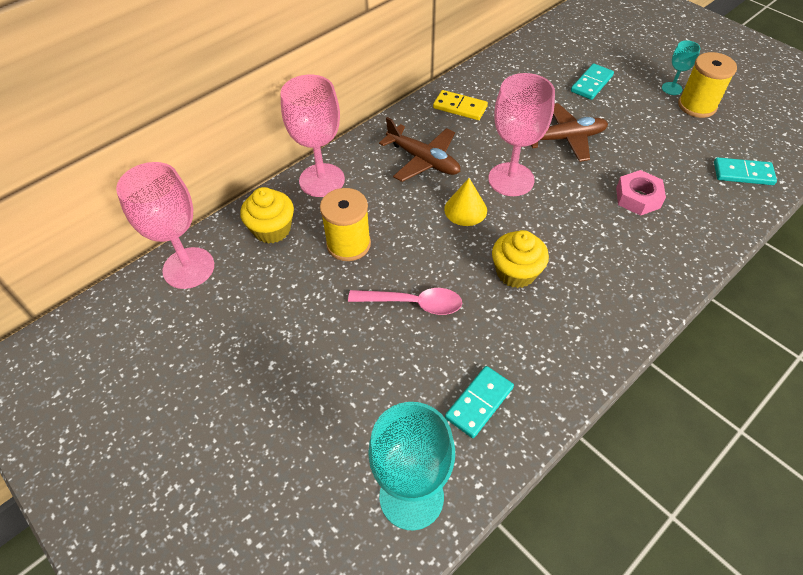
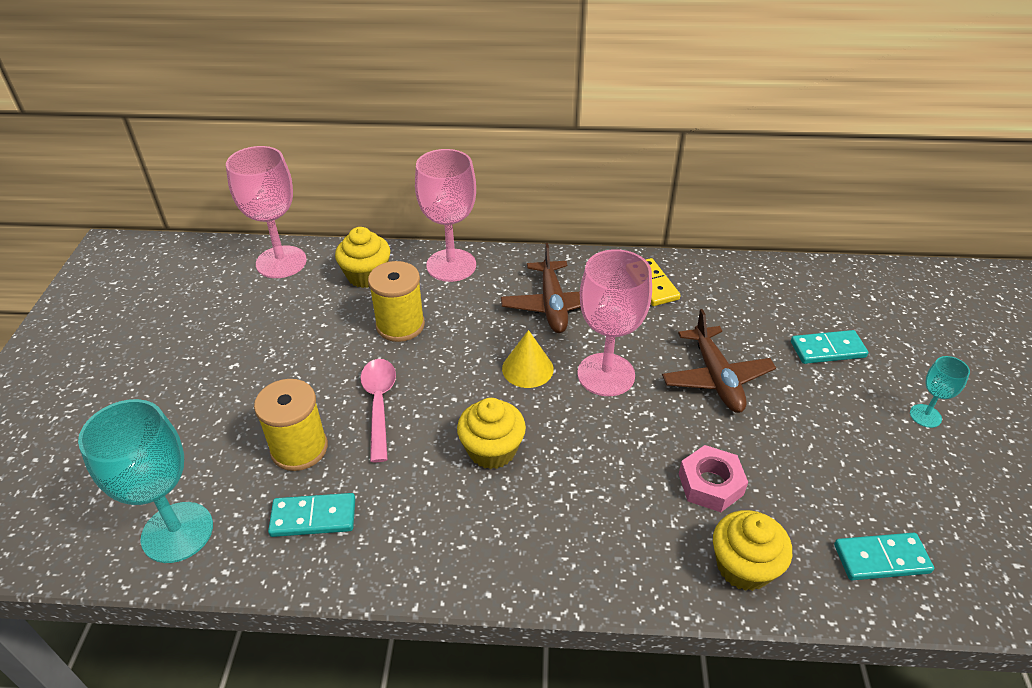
camera: 45 degrees right, 10 degrees down
(413, 303) = (379, 404): pink spoon -> pink spoon turned 150 degrees counterclockwise
(565, 138) = (716, 378): brown plane -> brown plane turned 45 degrees clockwise
(697, 106) = (931, 453): yellow spool -> yellow spool (299, 448)
(703, 226) = (743, 566): none -> yellow cupcake
(743, 173) = (881, 559): turquoise domino -> turquoise domino turned 60 degrees counterclockwise

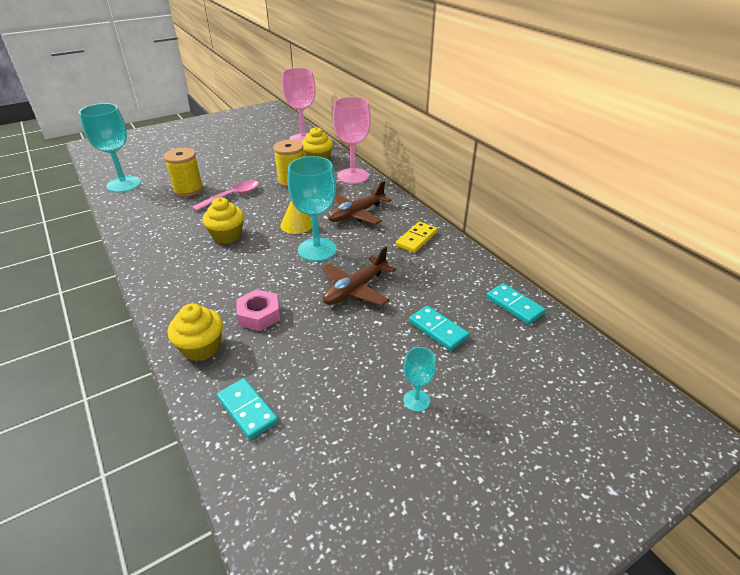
camera: 55 degrees right, 5 degrees down
(313, 517) = (151, 208): turquoise domino -> turquoise domino (514, 305)
(606, 374) = (317, 250): pink goblet -> turquoise goblet

